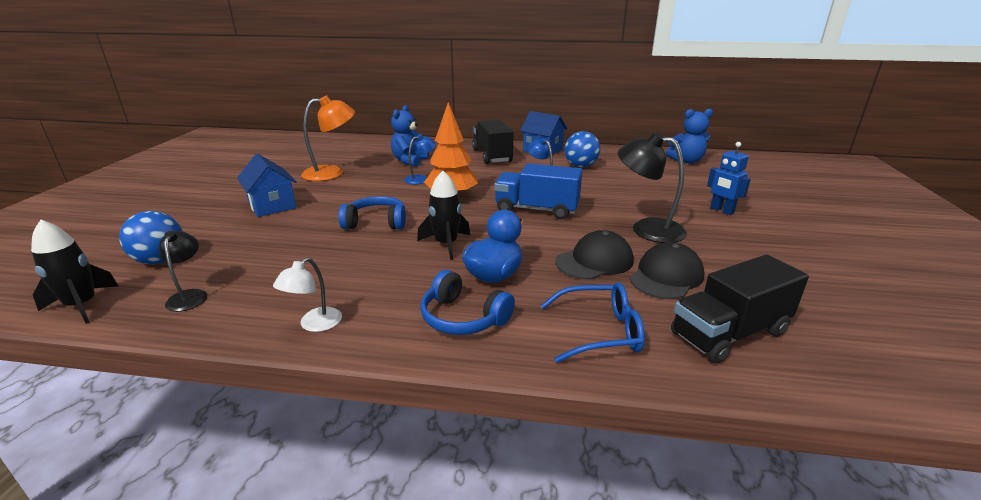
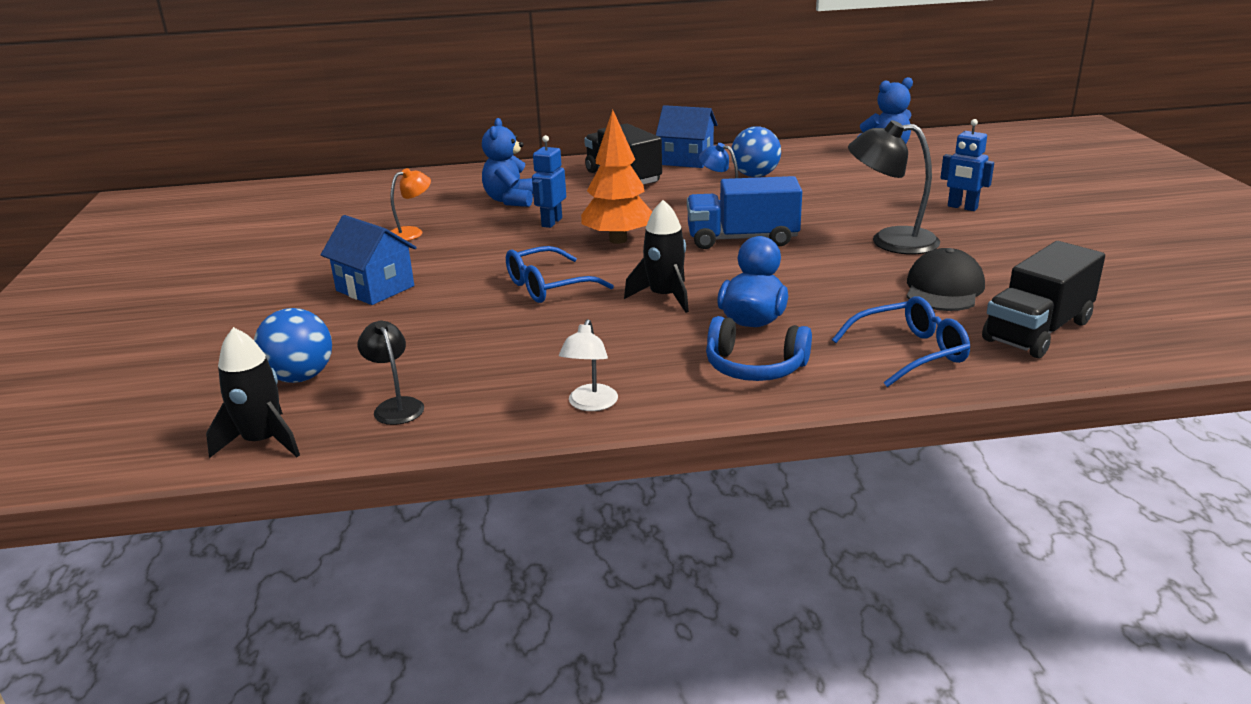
camera: 15 degrees left, 0 degrees up
(332, 173) = (412, 232): orange lamp -> orange lamp, size x0.58
(376, 223) = (548, 287): blue headphones -> blue glasses
(420, 179) = (551, 222): blue lamp -> blue robot
(594, 261) = (855, 286): black cap -> none

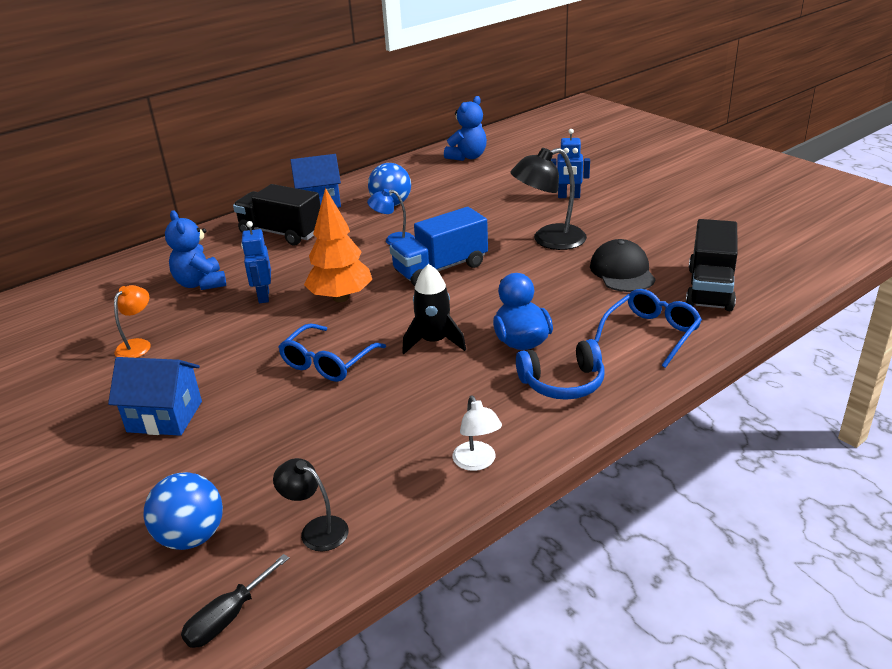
camera: 30 degrees left, 5 degrees up
(263, 441) = (228, 617): black rocket -> black screwdriver

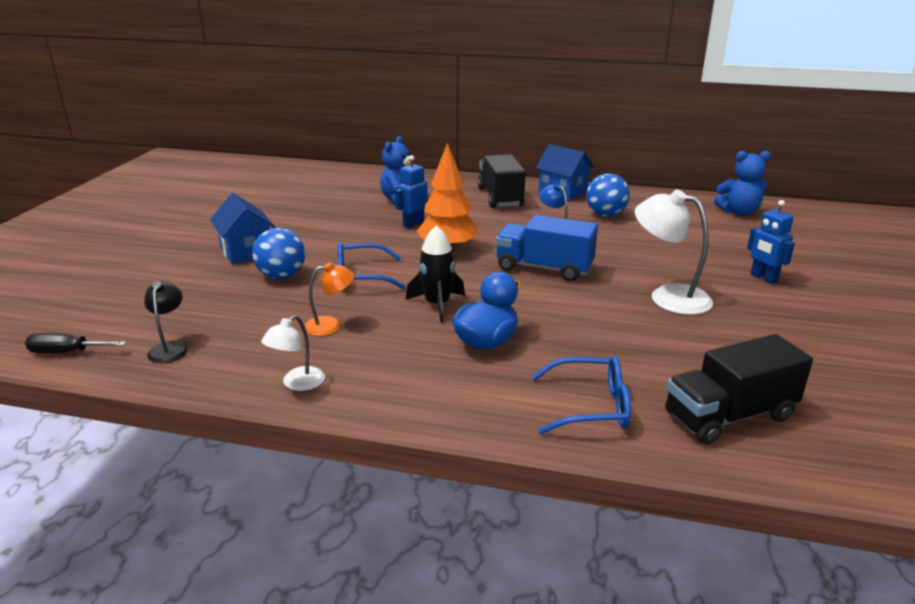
camera: 50 degrees right, 5 degrees down
(138, 345) = (311, 213): orange lamp -> orange lamp (330, 325)
(191, 537) = (135, 309): blue ball -> blue ball (281, 276)
(549, 240) = (668, 297): black lamp -> white lamp
(562, 383) = (449, 385): blue headphones -> none
(622, 271) = (676, 352): black cap -> none

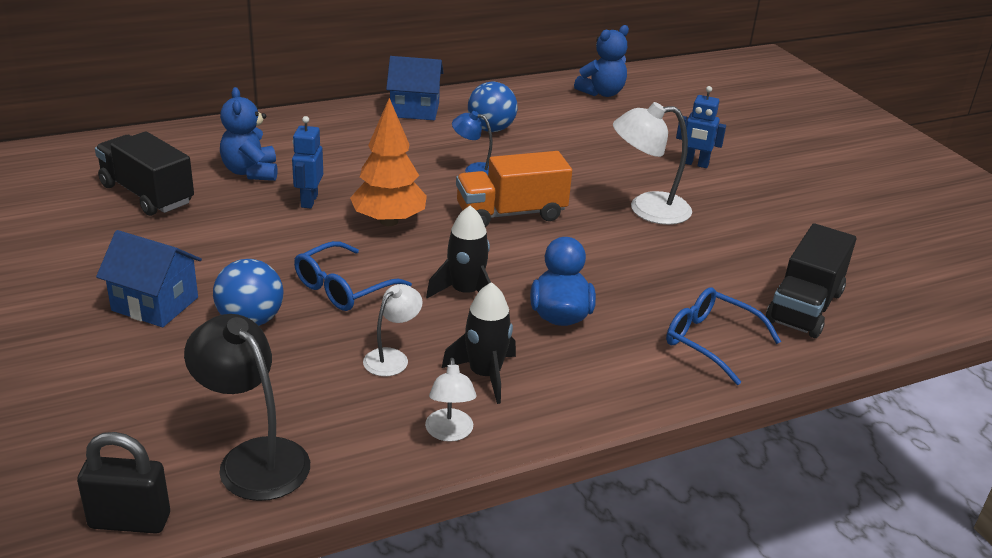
camera: 40 degrees left, 5 degrees up
(66, 352) = (130, 521): black screwdriver -> black padlock
(170, 348) = (253, 458): black lamp -> black lamp, size x1.74
(330, 325) = (392, 357): orange lamp -> white lamp
(374, 359) = (485, 375): none -> black rocket
(500, 197) = (358, 135): black truck -> black truck (147, 194)
(544, 268) = (511, 214): blue truck -> orange truck
(591, 406) = (710, 341): blue glasses -> blue glasses turned 105 degrees counterclockwise

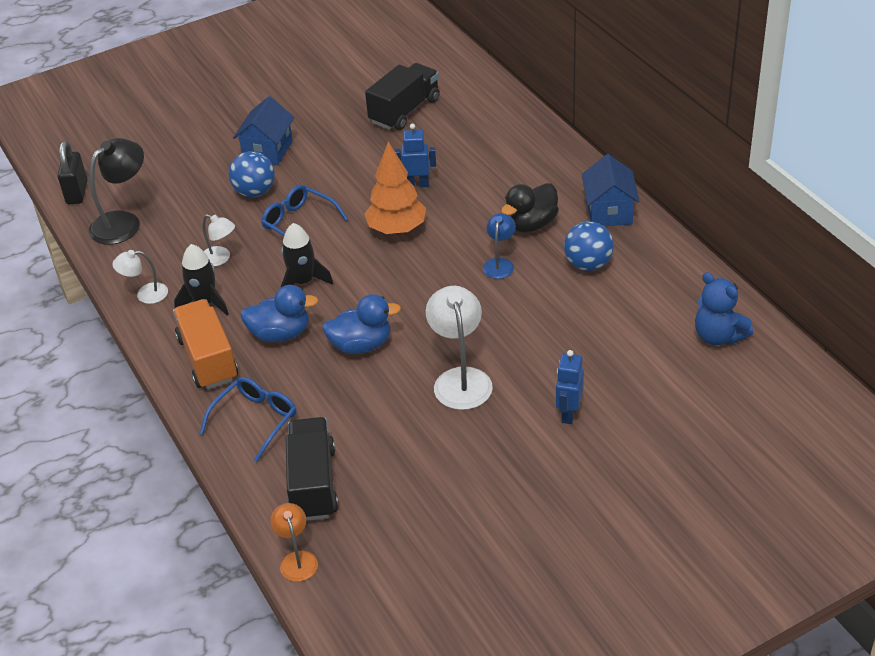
camera: 90 degrees right, 10 degrees up
(251, 172) = (454, 147): blue teddy bear -> none
(416, 147) = (531, 224): none -> black duck
(511, 214) = (427, 293): orange truck -> orange truck (208, 359)
(588, 261) = (361, 345): none -> blue duck
(804, 307) = (313, 484): black truck -> black truck turned 60 degrees clockwise
(911, 324) = (297, 559): none -> orange lamp

